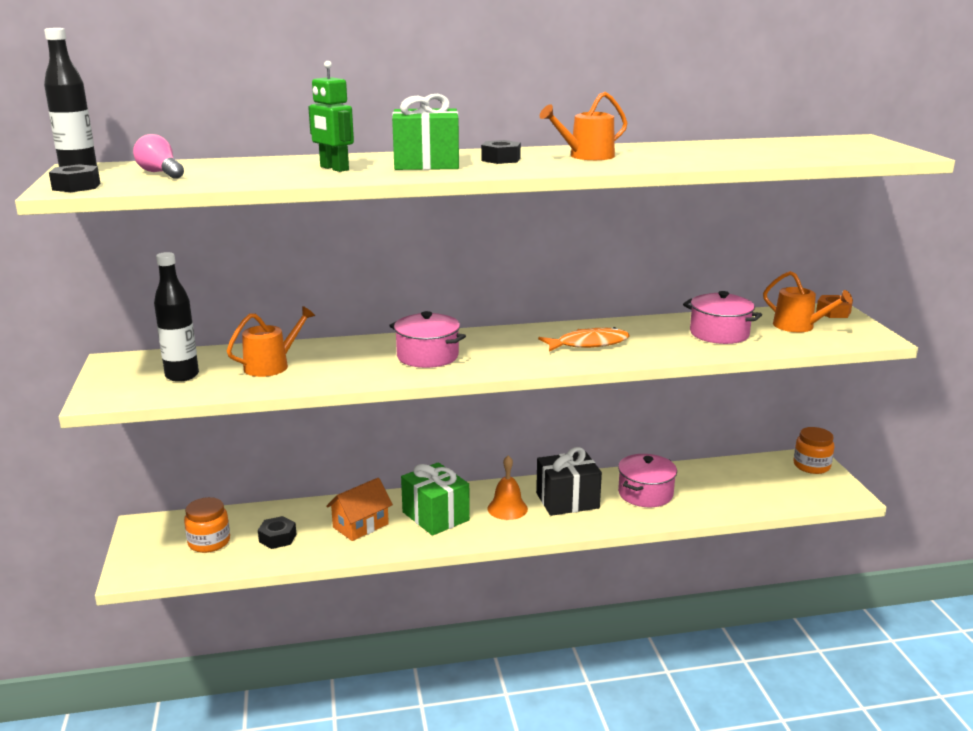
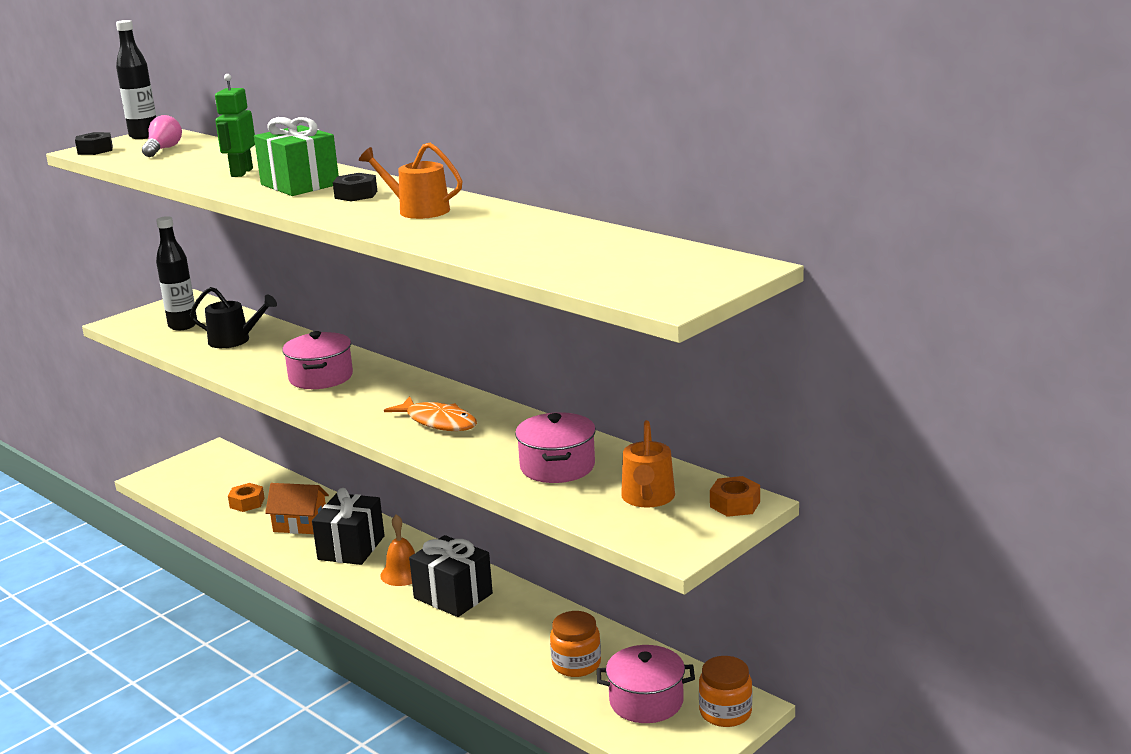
camera: 55 degrees right, 0 degrees up
(209, 542) = (215, 482): orange jar -> orange jar (576, 664)
(271, 365) = (234, 340): orange watering can -> black watering can
(277, 538) = (247, 503): black nut -> orange nut
(435, 516) = (351, 548): green gift -> black gift
(645, 494) = (518, 631): pink pot -> pink pot (646, 701)

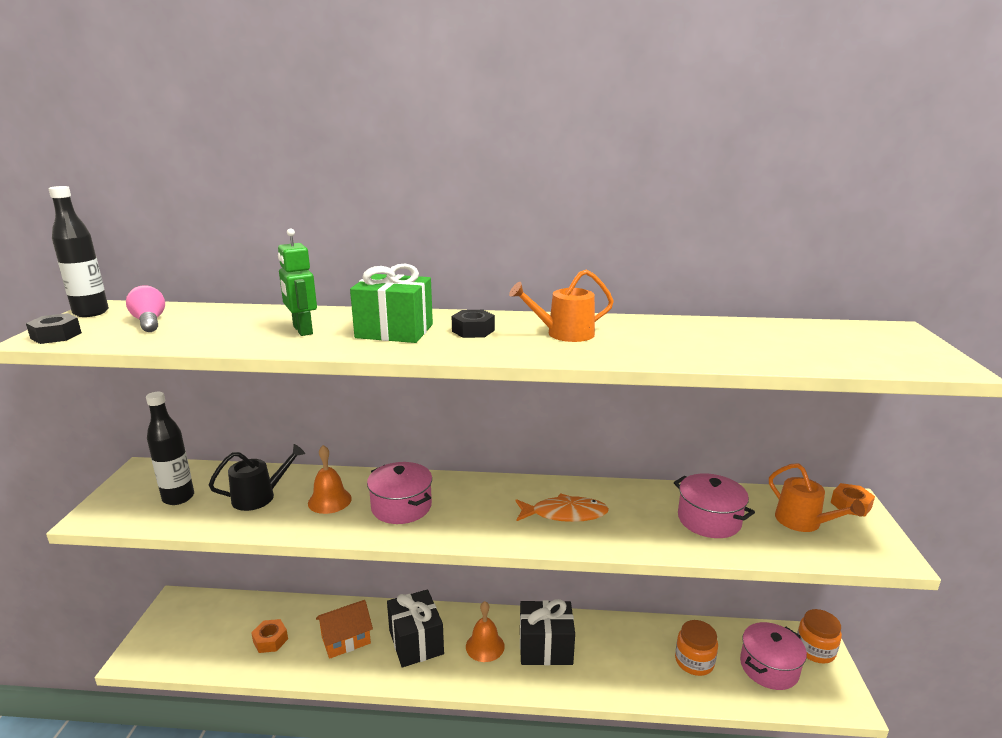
camera: 40 degrees left, 0 degrees up
(277, 357) = (329, 500): none -> orange bell

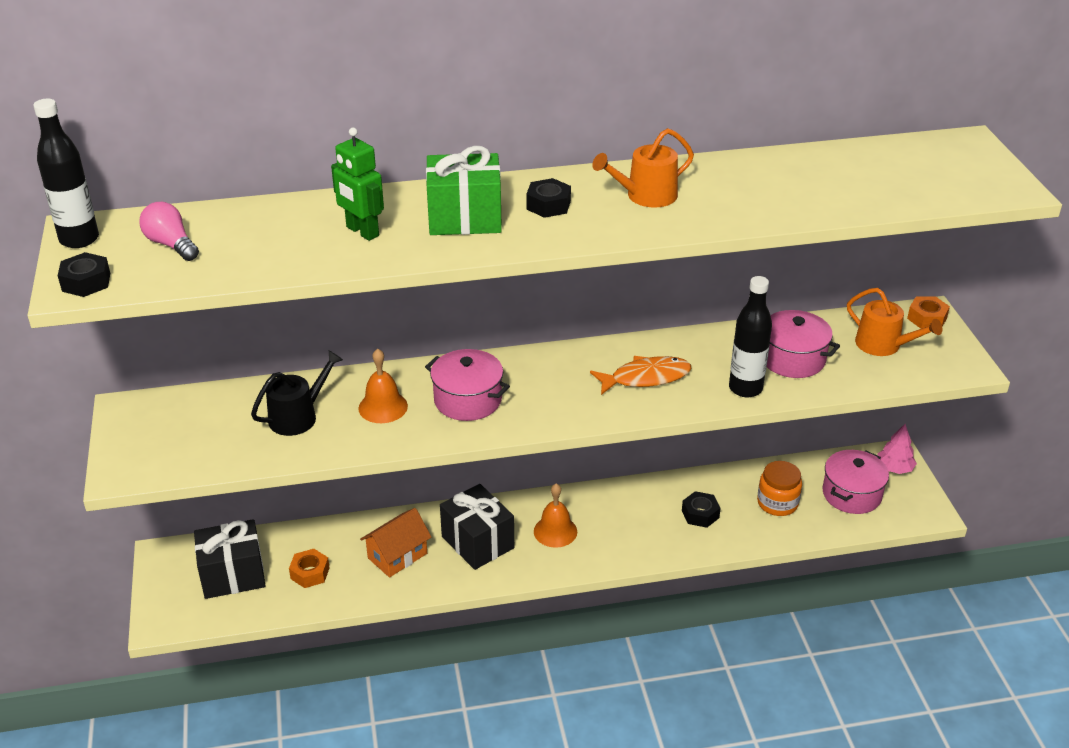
camera: 15 degrees left, 15 degrees up
(178, 498) = (203, 434): black bottle -> black bottle (745, 388)
(545, 647) = (621, 520): black gift -> black gift (233, 575)
(619, 657) = (700, 514): none -> black nut
(815, 650) = (894, 468): orange jar -> pink tree

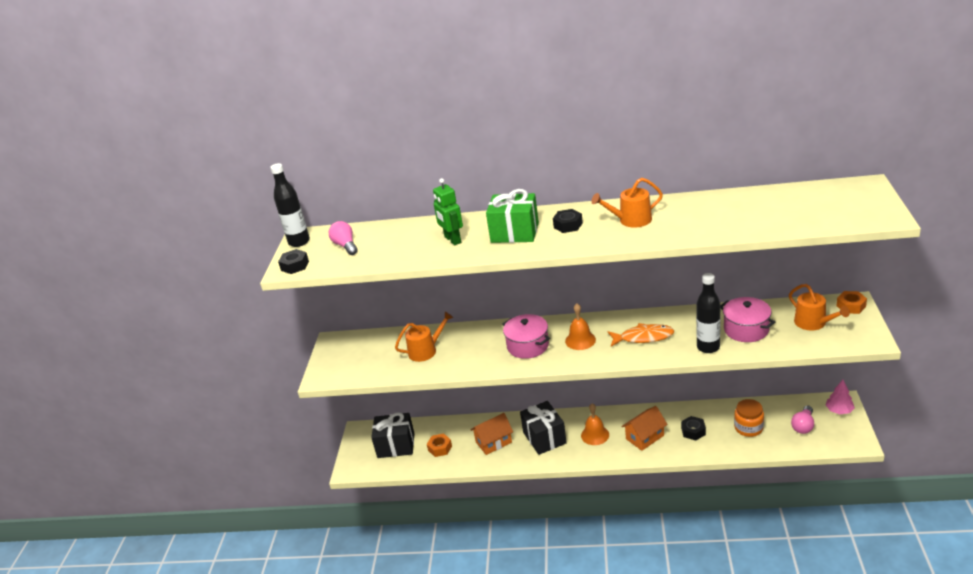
camera: 20 degrees right, 5 degrees down
(298, 416) = (426, 350): black watering can -> orange watering can
(383, 407) = (476, 347): orange bell -> orange bell (580, 340)
(631, 529) = (645, 437): none -> orange house
(851, 494) = (803, 426): pink pot -> pink light bulb

